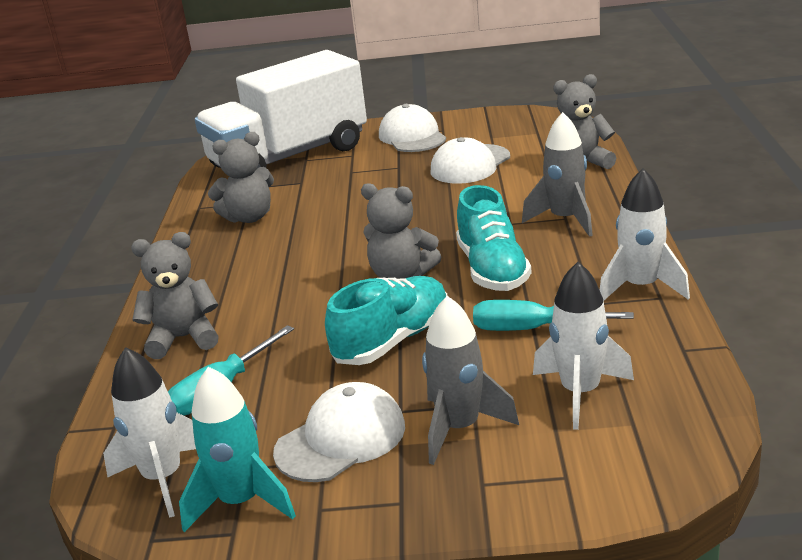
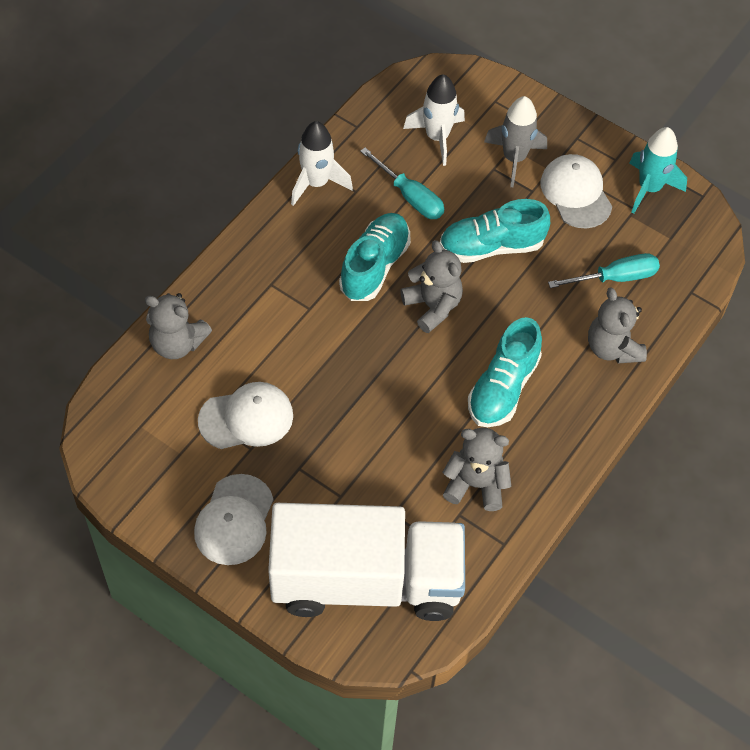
camera: 150 degrees left, 30 degrees up
(163, 478) = (680, 231): white rocket -> none
(183, 338) = (612, 348): grey teddy bear -> grey teddy bear turned 45 degrees clockwise
(276, 266) = (503, 387): none -> turquoise shoe
(341, 439) = (576, 193): white cap -> white cap turned 75 degrees clockwise
(565, 219) = (273, 281): grey rocket -> none

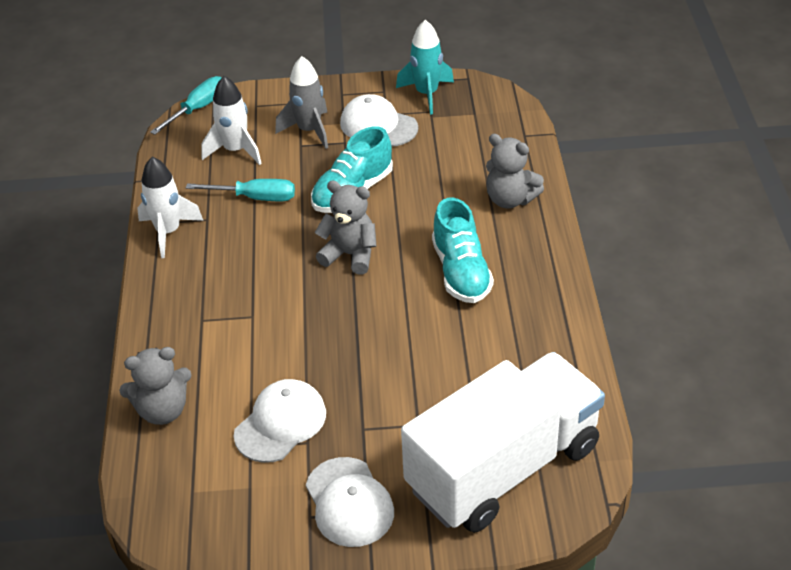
camera: 35 degrees left, 15 degrees down
(374, 266) = (275, 257): turquoise shoe -> none
(475, 484) = (512, 346): grey teddy bear -> none
(615, 278) = (463, 157): turquoise screwdriver -> turquoise screwdriver (198, 108)

